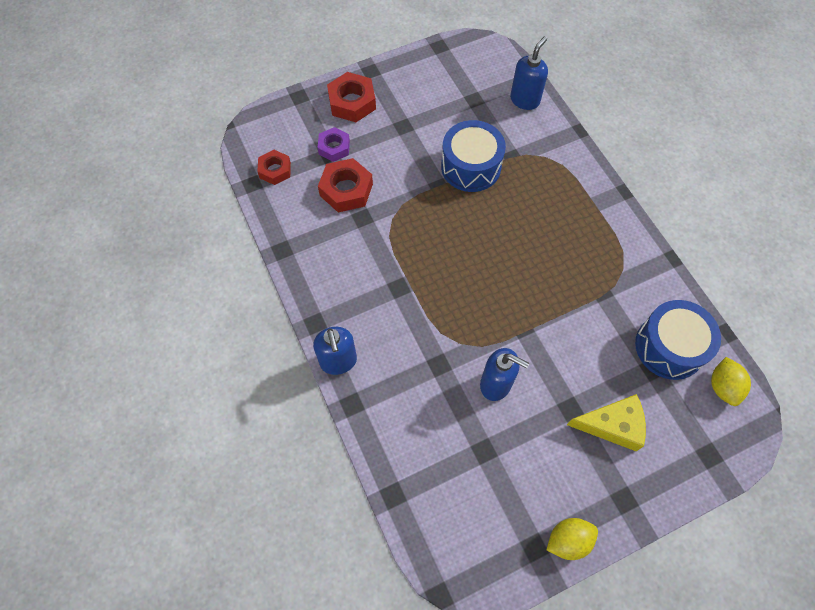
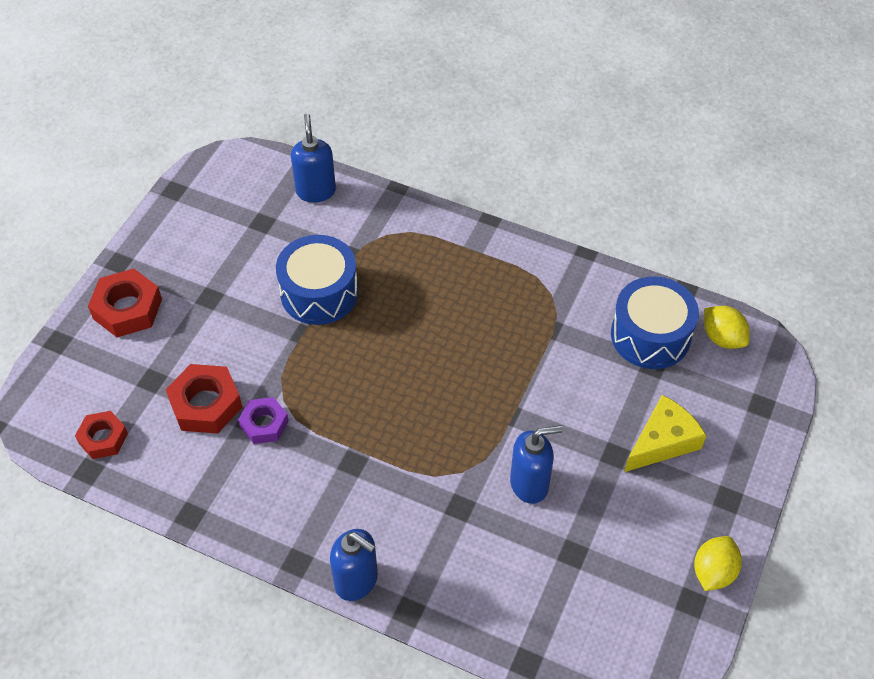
camera: 40 degrees left, 10 degrees down
(334, 147) = (151, 369): purple nut -> purple nut (264, 424)

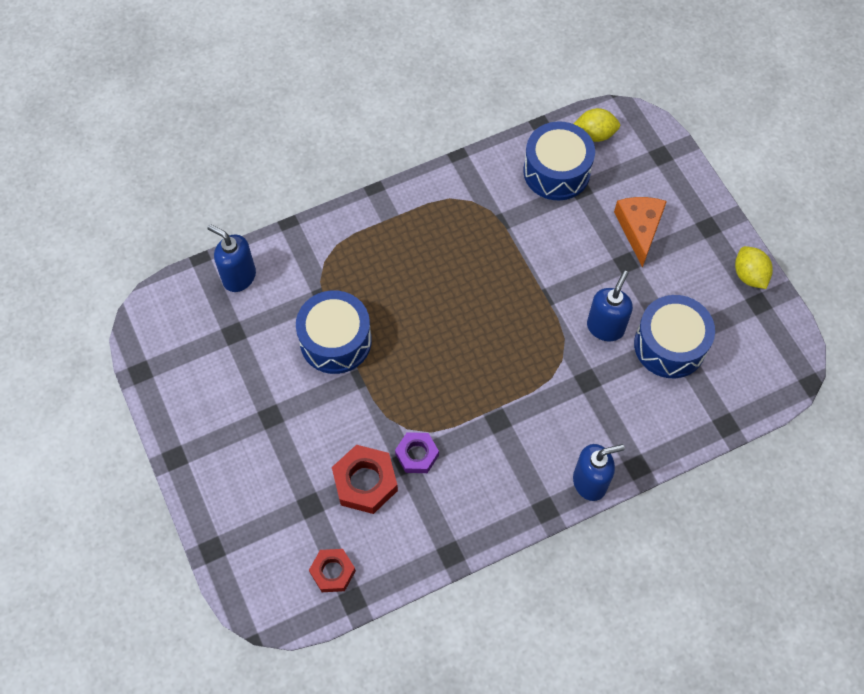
camera: 50 degrees left, 10 degrees up
(127, 309) = (227, 480): red nut -> none
(564, 552) = (670, 345): none -> blue drum
(662, 441) = (639, 228): yellow cheese -> orange cheese

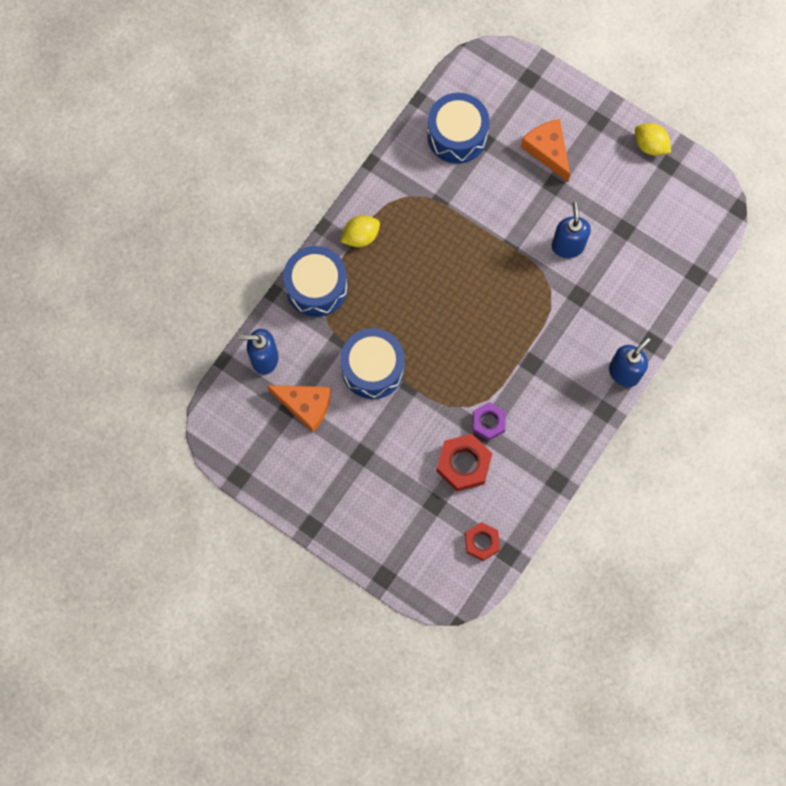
camera: 30 degrees left, 10 degrees up
(248, 340) = (305, 405): none -> orange cheese
(594, 134) = (468, 87): yellow lemon -> yellow lemon (360, 236)
(670, 345) = (622, 234): blue drum -> blue drum (316, 287)

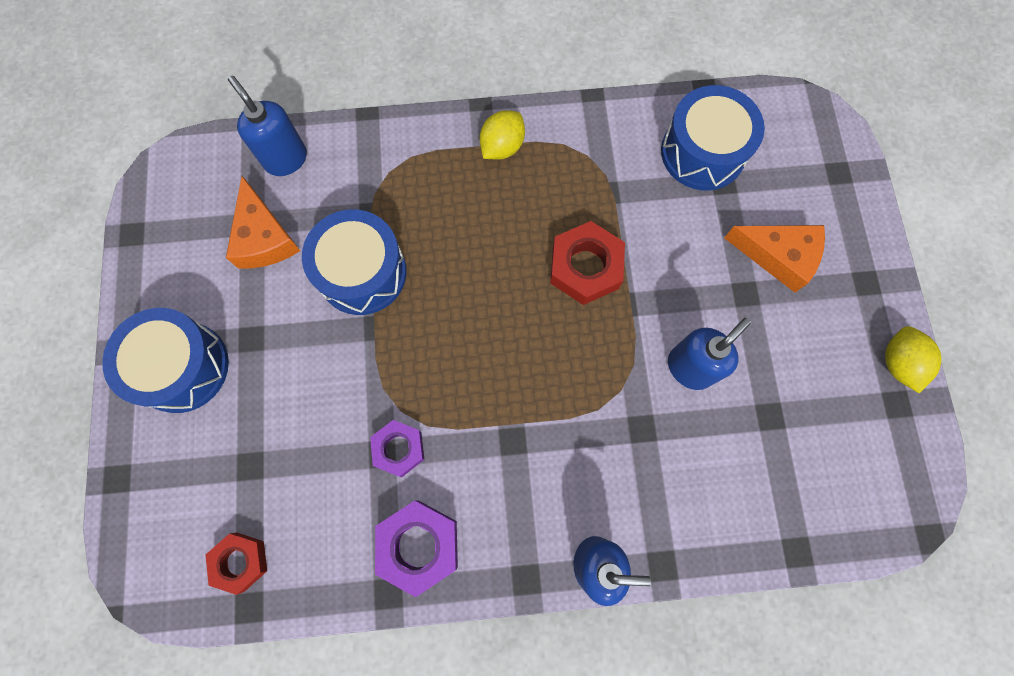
camera: 50 degrees right, 0 degrees up
(316, 287) = (408, 148): blue drum -> blue drum (182, 367)
(360, 236) = (502, 147): yellow lemon -> yellow lemon turned 75 degrees counterclockwise
(463, 464) = (324, 461): red nut -> red nut (585, 267)
(546, 449) = (419, 545): none -> purple nut
(547, 150) = (778, 256): orange cheese -> orange cheese turned 90 degrees clockwise

